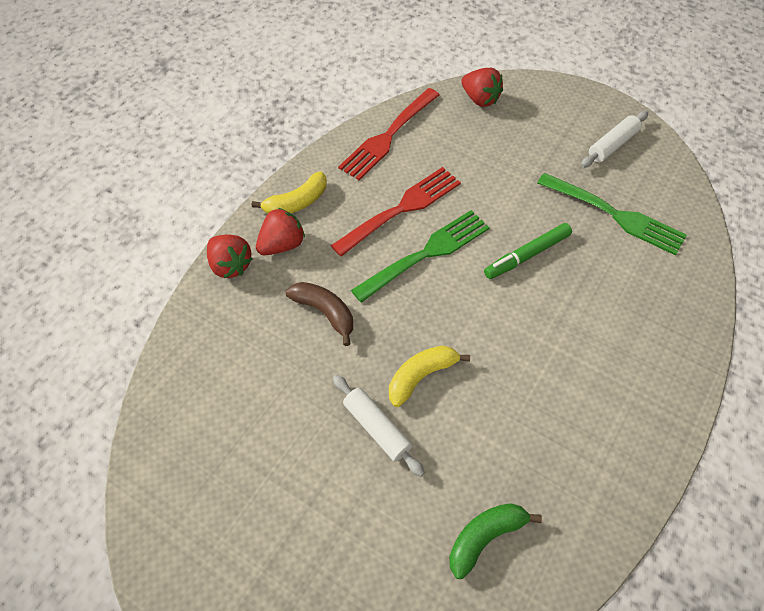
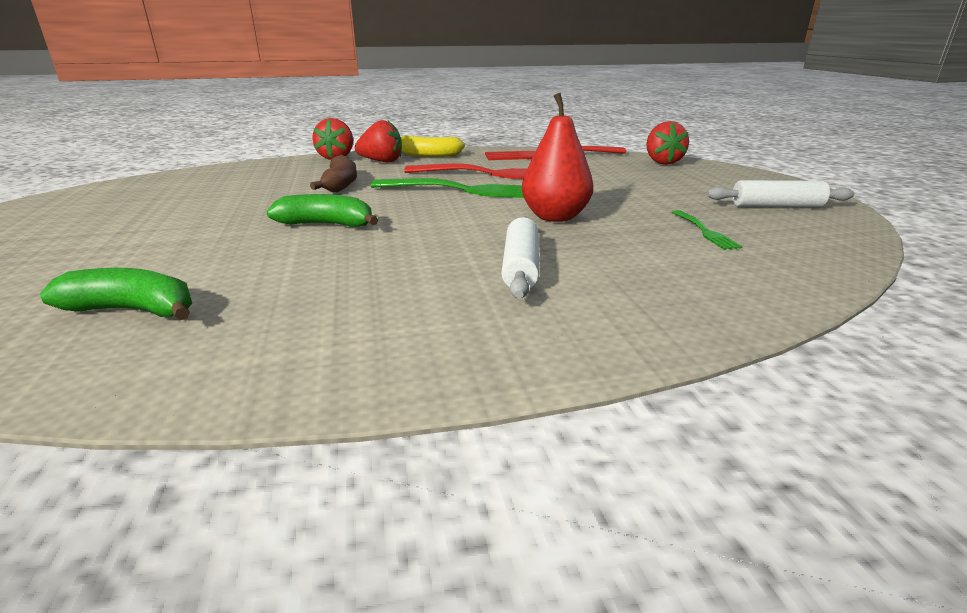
camera: 45 degrees right, 30 degrees down
(377, 428) = (239, 228): white rolling pin -> white rolling pin (521, 267)
(421, 376) = (327, 224): yellow banana -> green banana
(527, 255) = (555, 217): green marker -> red pear
(614, 215) = (704, 231): green fork -> green fork, size x0.47

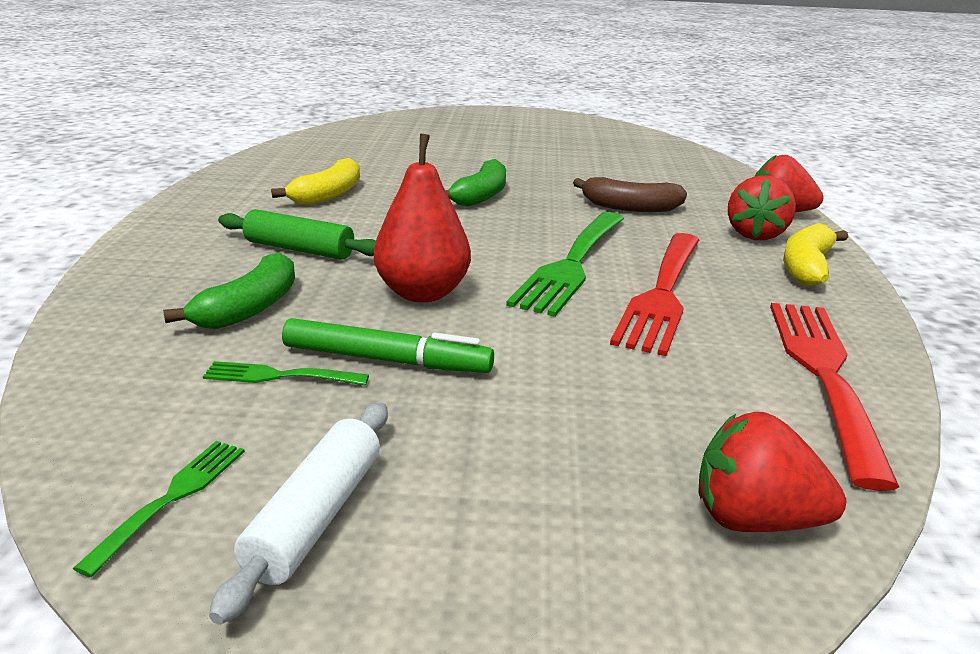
camera: 105 degrees right, 0 degrees up
(133, 310) = (356, 153): green banana -> green banana (249, 308)
(348, 288) = (328, 195): none -> yellow banana
(521, 267) = (299, 249): white rolling pin -> green rolling pin
(648, 213) = (386, 360): none -> green marker
(823, 229) = (171, 499): none -> green fork

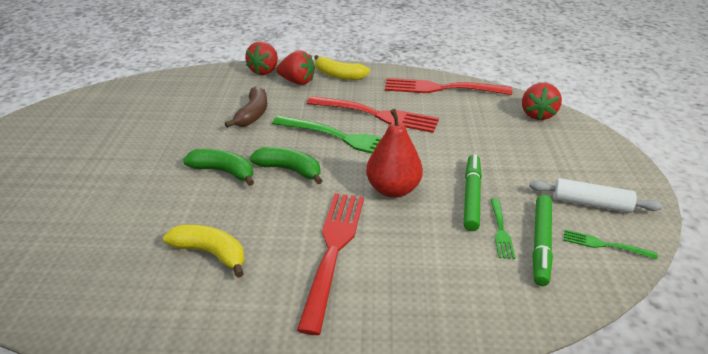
camera: 90 degrees left, 10 degrees up
(223, 413) = (541, 243): none -> green marker
(249, 308) = (430, 257): green banana -> green banana (289, 170)
(299, 249) = (333, 251): green rolling pin -> red fork

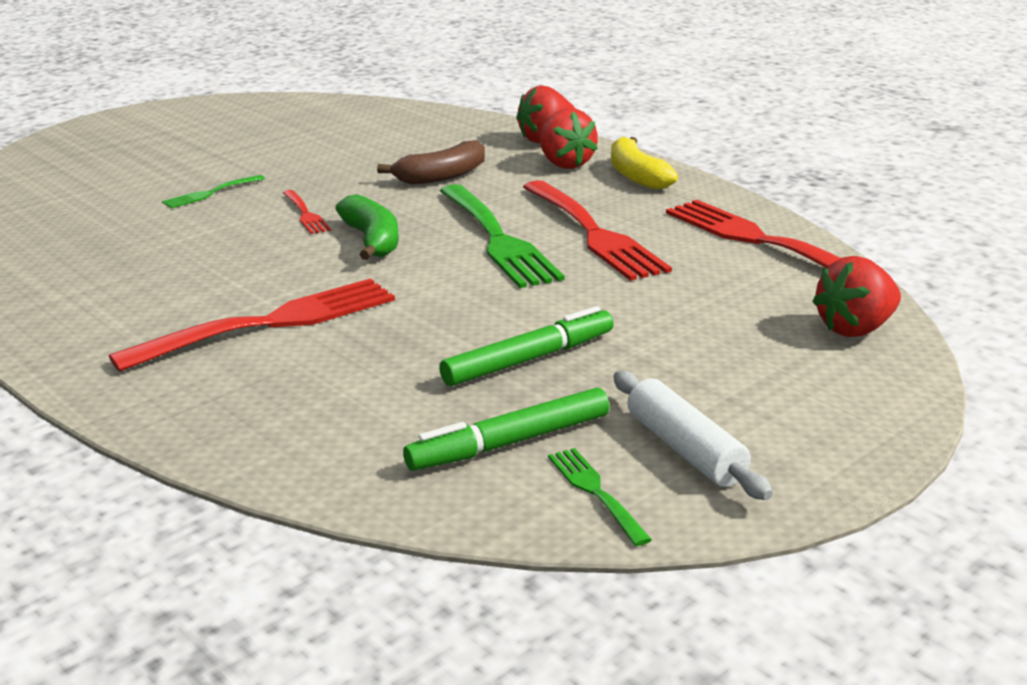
camera: 45 degrees right, 10 degrees down
(211, 253) = (163, 270): yellow banana -> none
(224, 171) = (305, 214): green banana -> red fork
(393, 189) = (446, 308): red pear -> none
(500, 230) = (488, 405): green fork -> green fork (211, 193)

